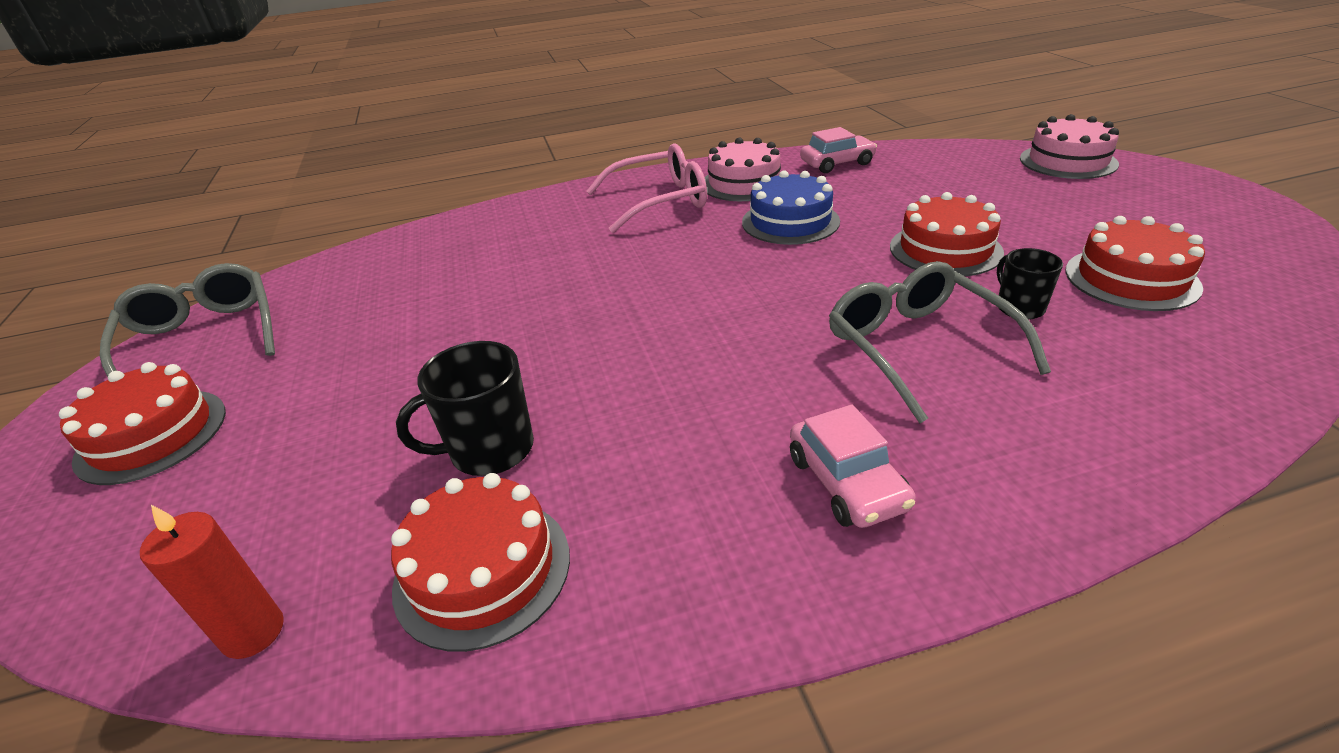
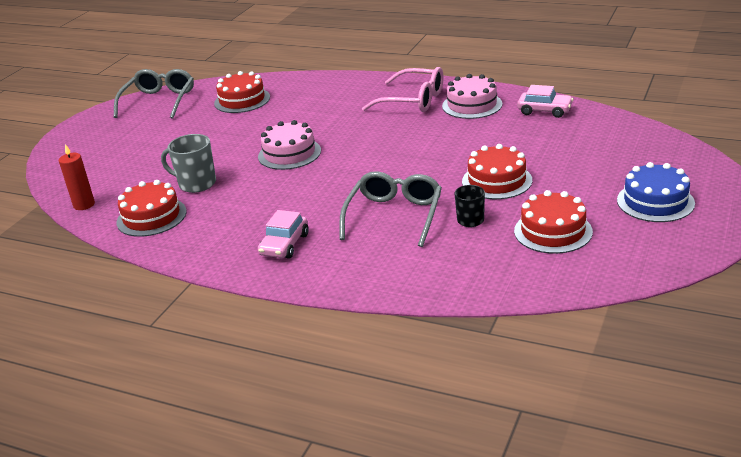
camera: 40 degrees right, 5 degrees down
(152, 435) = (111, 134): red cake -> red cake (242, 100)
(490, 450) = (196, 184): black mug -> grey mug
(790, 222) = (453, 137): blue cake -> blue cake (655, 202)
(1068, 161) = (683, 160): pink cake -> pink cake (289, 153)

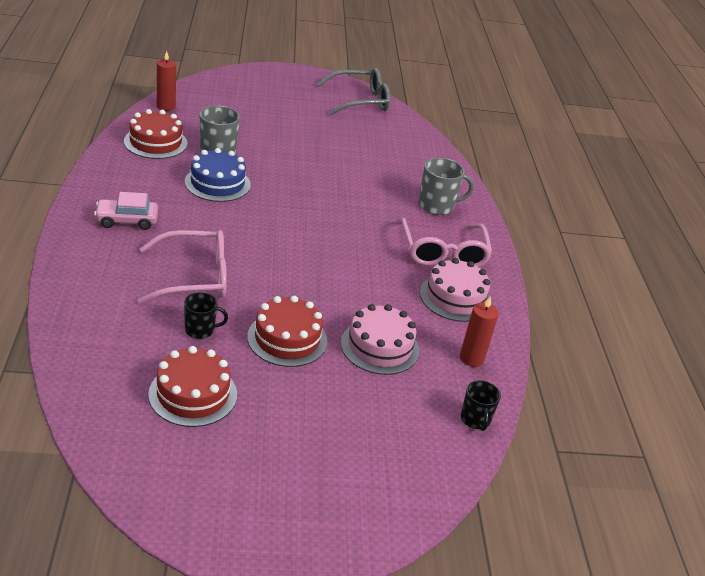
camera: 55 degrees right, 5 degrees up
(242, 100) = (386, 144): red cake -> none
(289, 153) = (291, 192): pink cake -> pink cake (379, 347)
(348, 93) = (437, 206): none -> grey mug
(394, 216) = (194, 277): grey glasses -> pink glasses
(544, 110) = (471, 358): pink car -> red candle
(609, 120) = (475, 419): none -> black mug
(655, 202) = (283, 477): blue cake -> blue cake (217, 183)

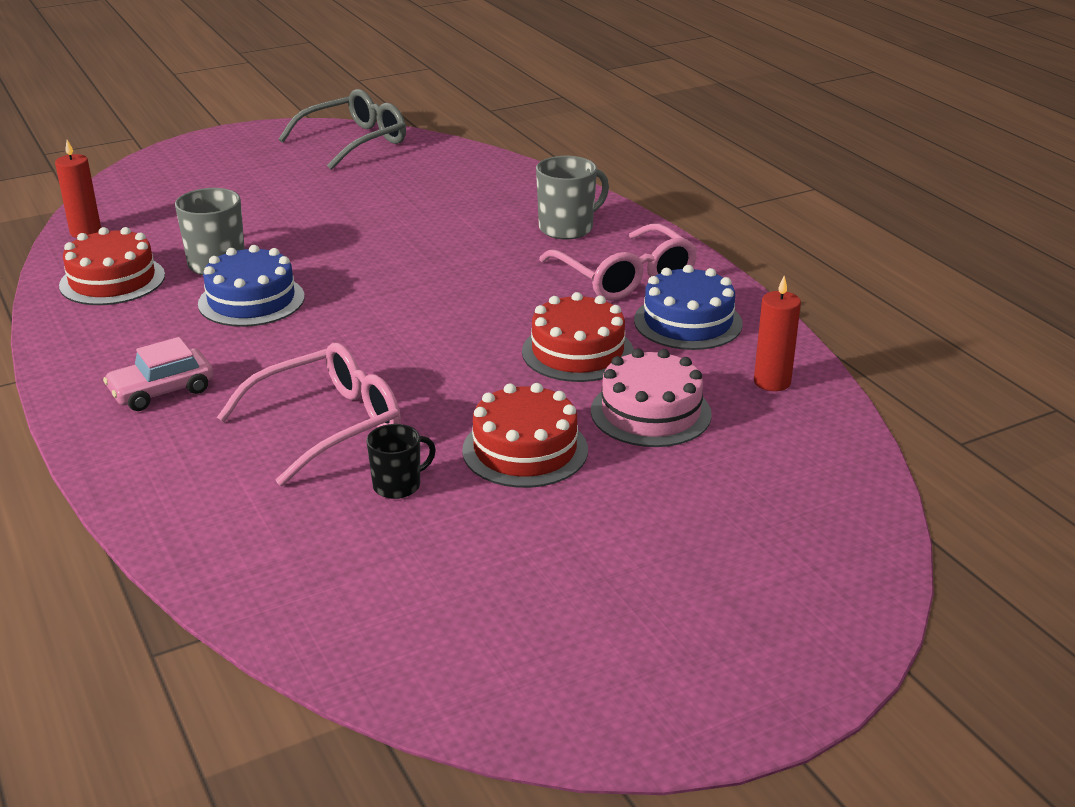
camera: 20 degrees left, 5 degrees down
(193, 394) = (463, 567): red cake -> red cake (577, 352)
(455, 297) = (688, 322): pink cake -> blue cake
(475, 419) = (841, 447): black mug -> none

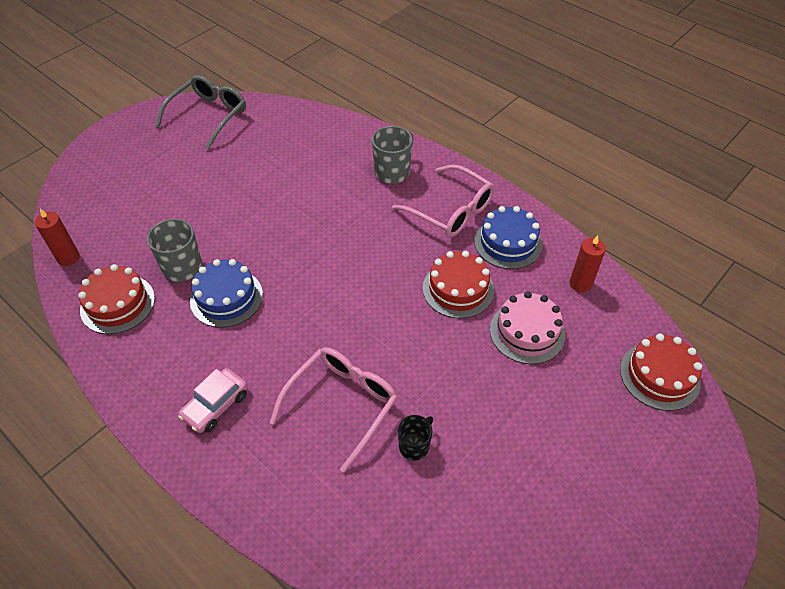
camera: 20 degrees left, 20 degrees up
(525, 450) = (472, 389): red cake -> red cake (659, 375)

